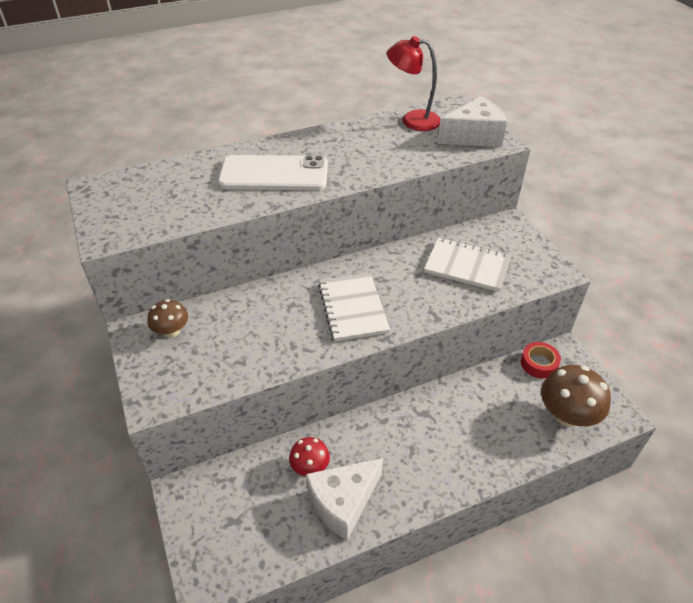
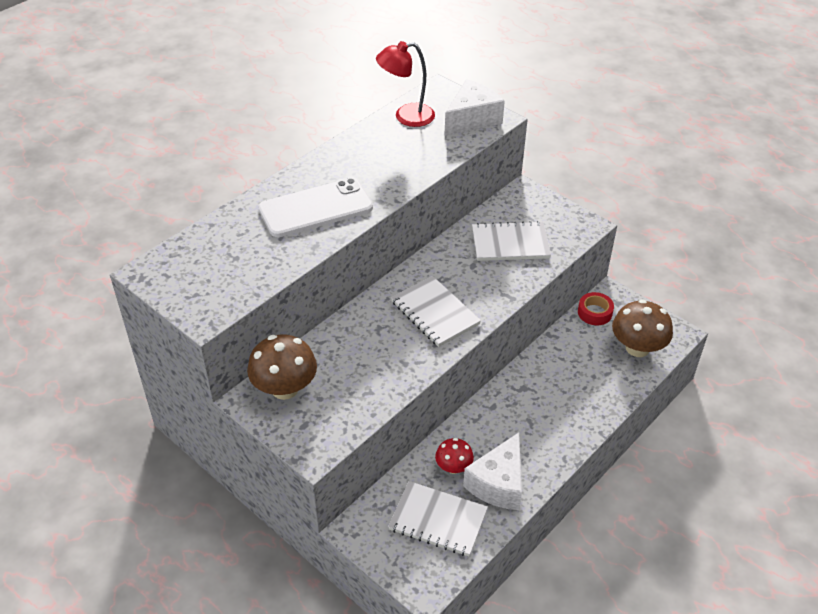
camera: 25 degrees left, 0 degrees up
(171, 331) = (285, 388): brown mushroom -> brown mushroom, size x1.73
(262, 516) = (438, 520): none -> white notebook

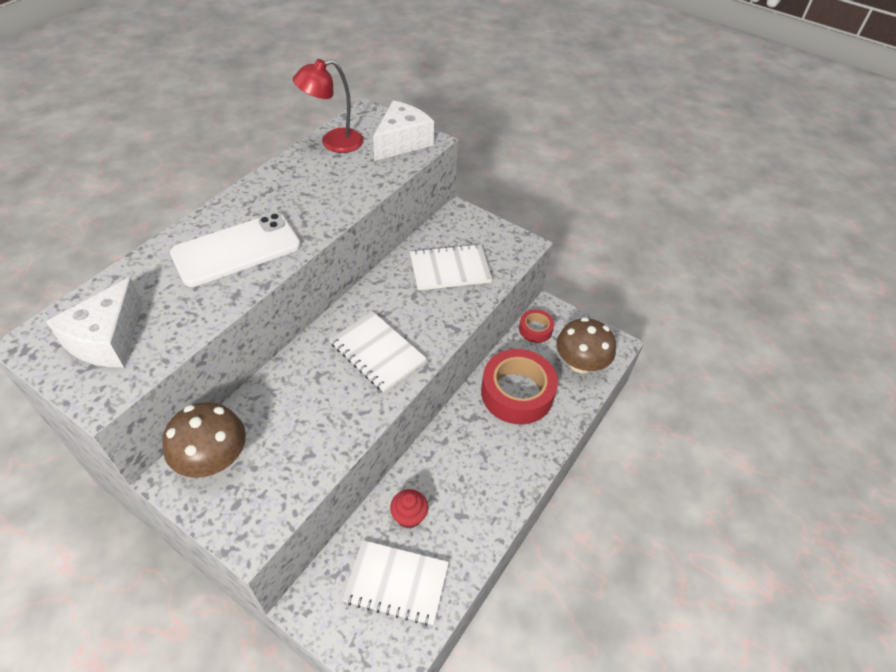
camera: 10 degrees left, 5 degrees up
(453, 467) = (409, 516): red mushroom -> red cupcake
(498, 483) = (457, 531): white cheese -> white cheese (107, 339)
(569, 370) = (517, 393): none -> red tape

